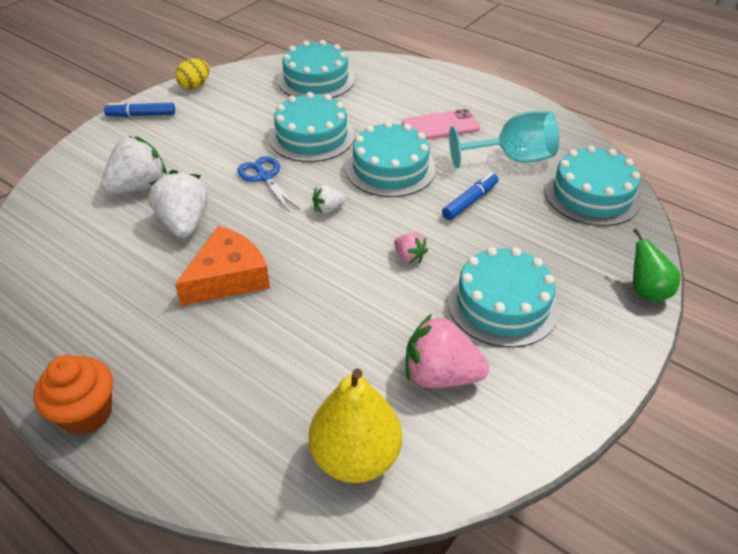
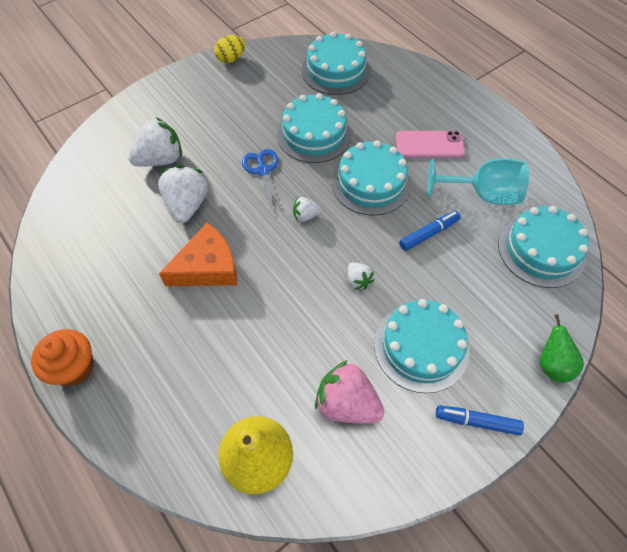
camera: 15 degrees right, 15 degrees up
(141, 115) = (180, 83): blue marker -> blue marker (477, 421)
(409, 257) = (358, 280): pink strawberry -> white strawberry

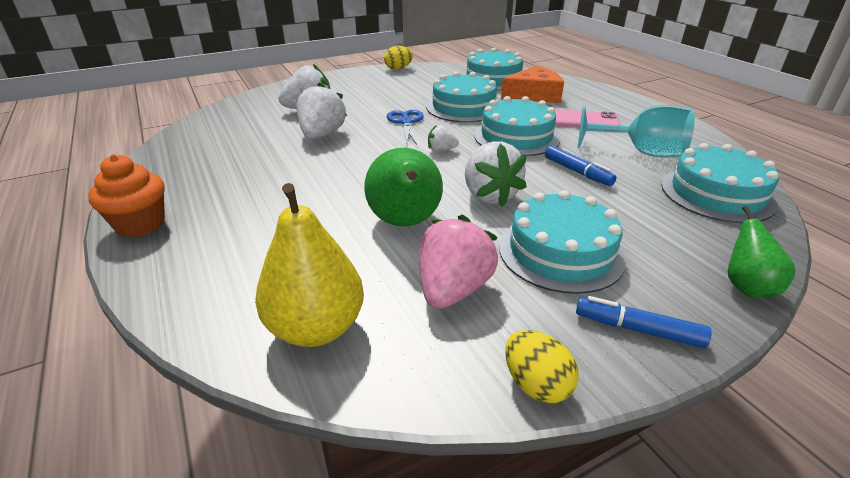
camera: 10 degrees right, 25 degrees down
(207, 267) = (324, 172): orange cheese -> orange cheese (534, 95)
(295, 329) = (405, 223): none -> green pear
(347, 403) = (453, 289): pink strawberry -> pink strawberry turned 75 degrees clockwise
(358, 280) = (489, 195): white strawberry -> white strawberry, size x1.95
(413, 484) = (536, 384): none -> yellow egg
(428, 234) = (577, 172): blue marker -> blue marker turned 75 degrees clockwise

